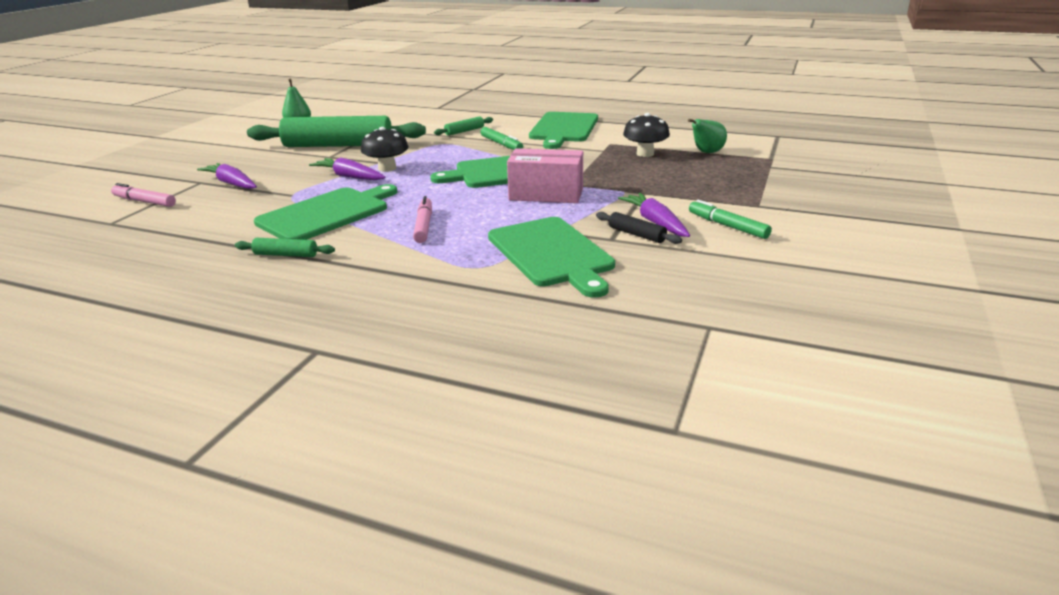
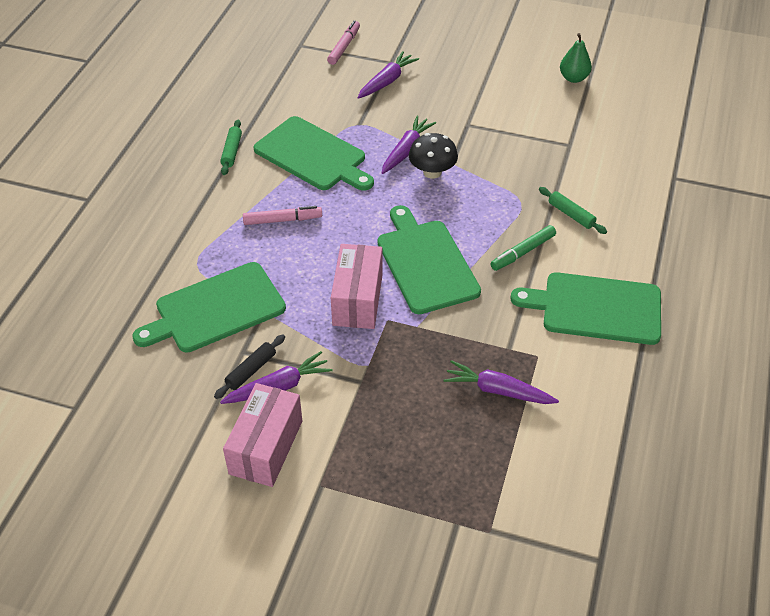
camera: 85 degrees right, 20 degrees up
(338, 145) = (504, 123): green rolling pin -> none
(645, 154) = (498, 390): black mushroom -> purple carrot
(706, 152) = (509, 458): green pear -> none
(727, 226) = (266, 447): green marker -> pink box

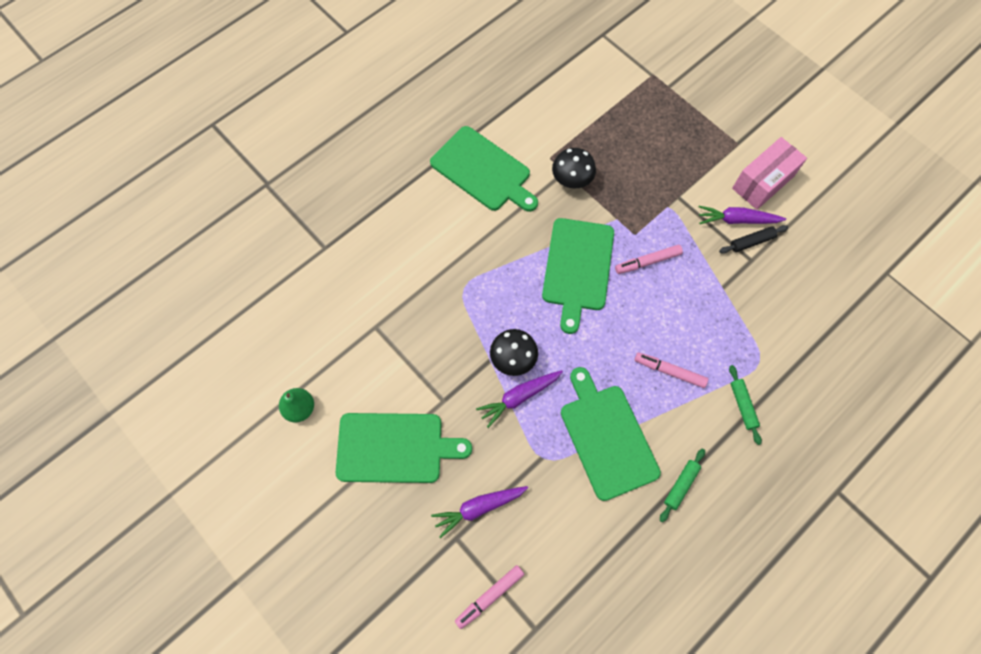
camera: 150 degrees left, 20 degrees up
(215, 309) = (759, 307): green cutting board -> green cutting board (394, 448)
(357, 300) = (647, 262): pink box -> pink marker
(494, 344) = (572, 179): none -> black mushroom
(498, 390) = (592, 148): purple carrot -> none
(522, 252) = (498, 240): green marker -> none
(571, 215) = (435, 255): green rolling pin -> green rolling pin (742, 405)

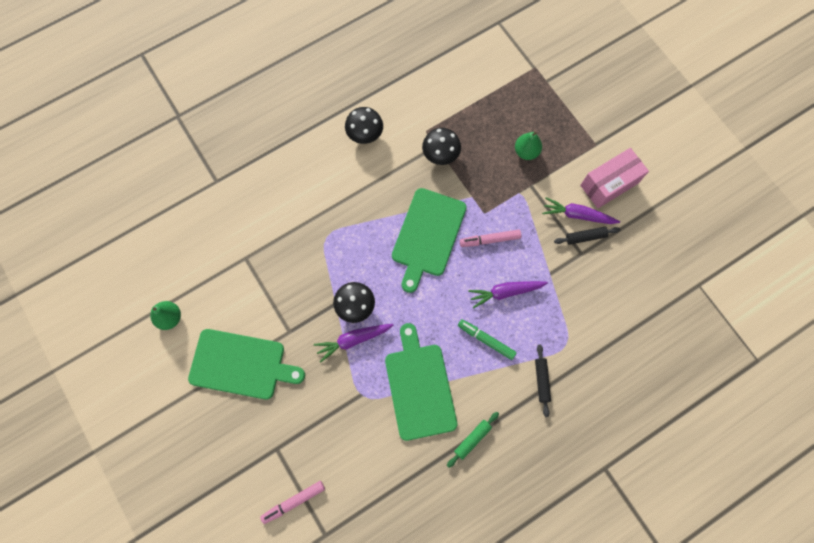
camera: 10 degrees right, 5 degrees up
(479, 508) = (300, 427): purple carrot -> purple carrot (505, 292)
(483, 171) = (365, 134): green cutting board -> black mushroom
(665, 162) = (526, 152): none -> green pear
(669, 371) = (486, 340): pink marker -> green marker
(742, 405) = (542, 380): green rolling pin -> black rolling pin

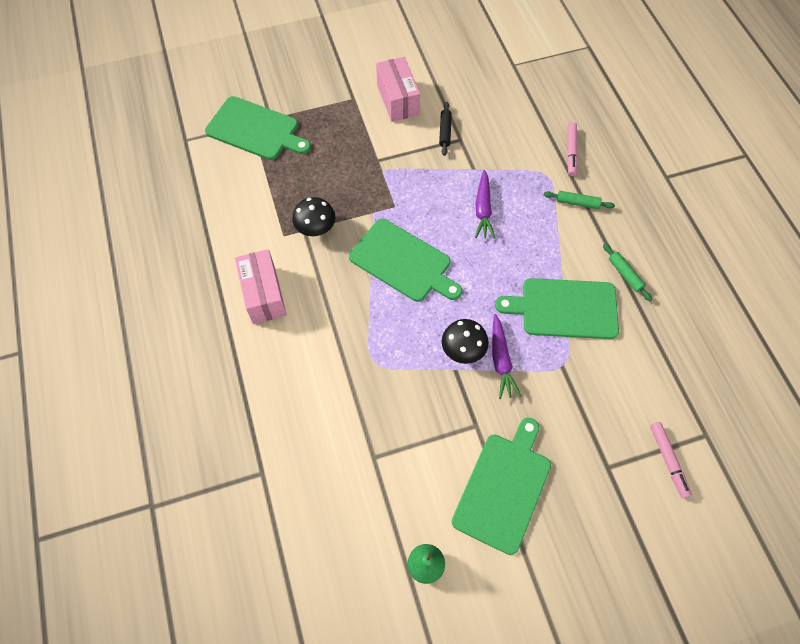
camera: 75 degrees left, 10 degrees down
(365, 134) = (263, 294): black mushroom -> pink box
(486, 340) = (527, 238): green marker -> none
(489, 240) = (424, 209): pink marker -> pink marker (571, 152)
(526, 152) = (340, 154): green pear -> none
(529, 73) = (255, 130): none -> green cutting board
(542, 380) = (577, 203): black rolling pin -> green rolling pin
(577, 215) = (421, 132): purple carrot -> none

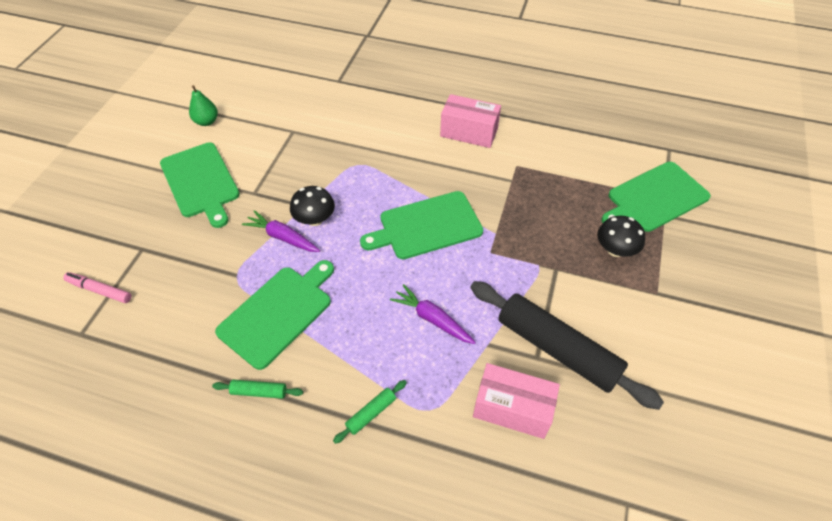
camera: 125 degrees right, 10 degrees down
(316, 228) = (508, 188): black mushroom -> black mushroom (615, 249)
(398, 100) = (632, 332): pink box -> pink box (512, 409)
(445, 131) = (557, 349): black rolling pin -> black rolling pin, size x2.44
(571, 152) = (441, 462): pink marker -> none

